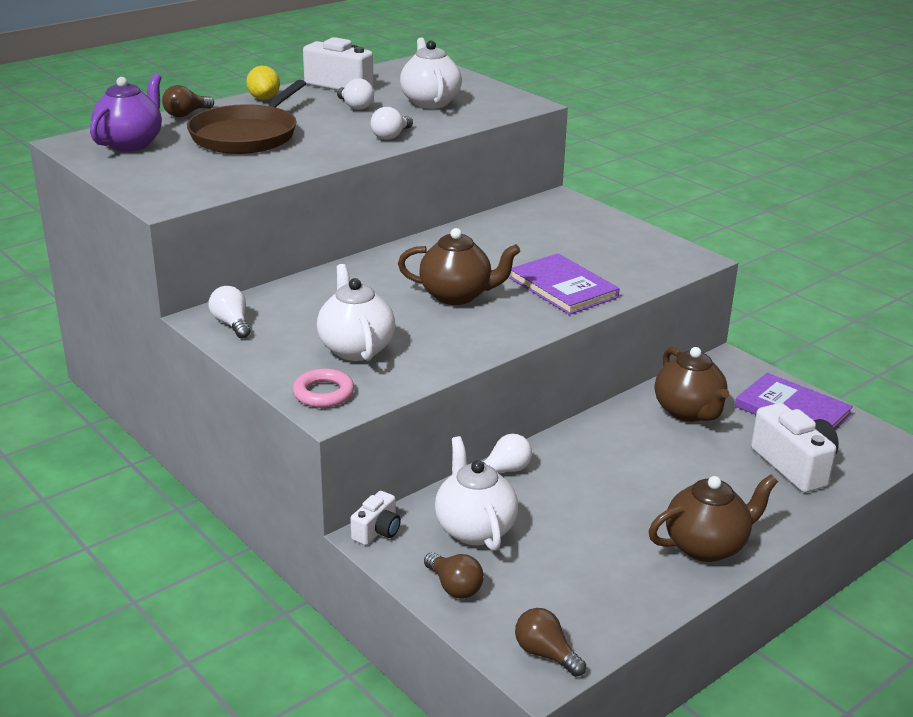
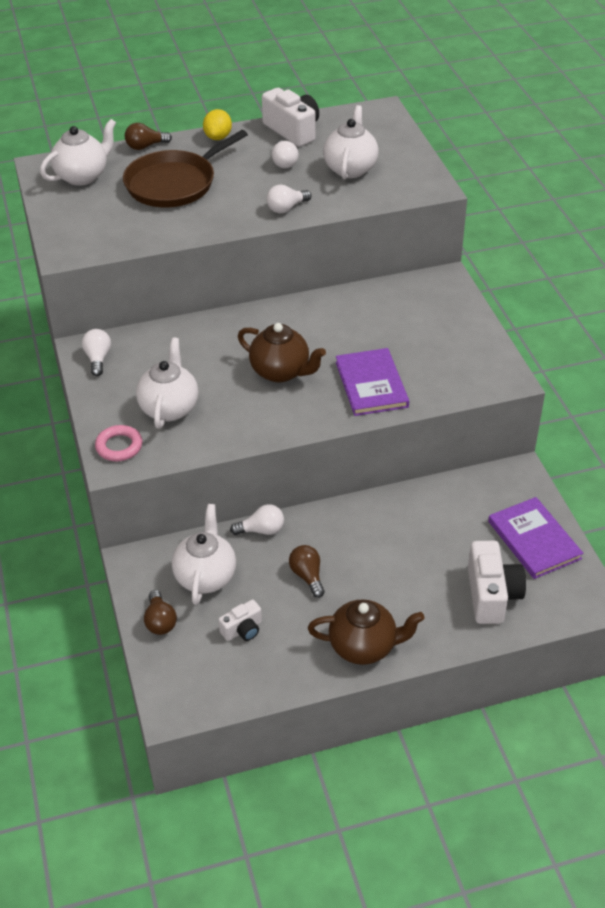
camera: 25 degrees right, 15 degrees up
(131, 144) = (82, 176): purple teapot -> white teapot
(377, 531) = (138, 556): white camera -> white camera (242, 630)
(545, 654) = (185, 697): brown light bulb -> brown light bulb (307, 576)
(688, 412) = (445, 516): brown teapot -> none

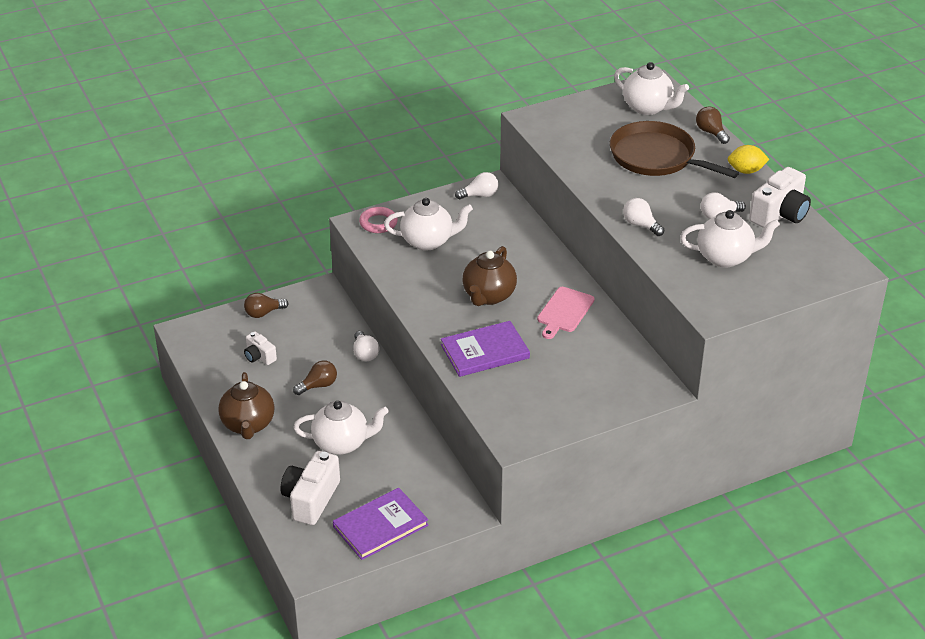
camera: 80 degrees right, 5 degrees down
(206, 576) = (311, 330): white teapot -> white teapot (342, 443)
(320, 322) = (564, 312): none -> pink cutting board
(491, 595) = (311, 499): white camera -> white camera turned 120 degrees clockwise

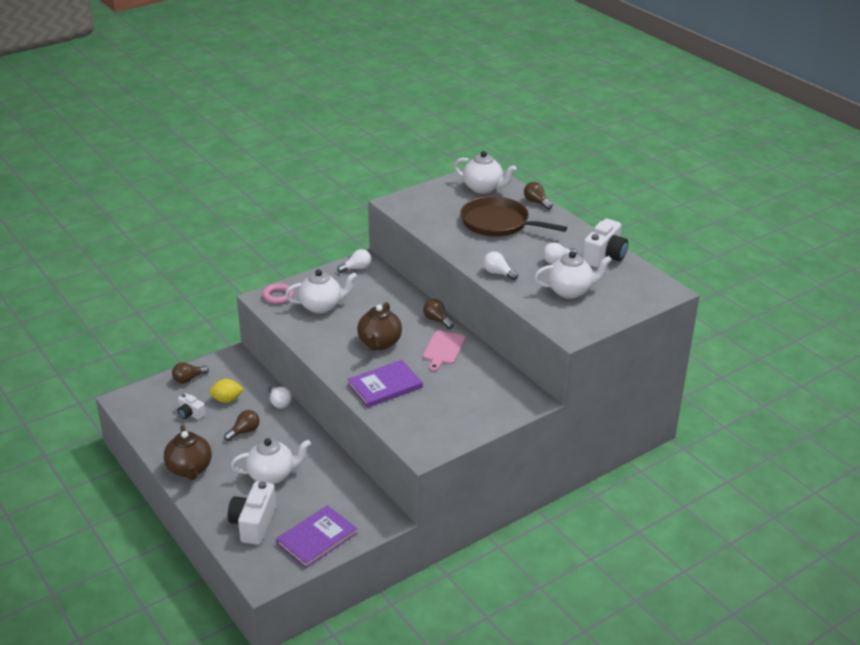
camera: 10 degrees left, 5 degrees down
(564, 273) = (437, 320): none -> brown light bulb
(746, 171) = (570, 227): yellow lemon -> yellow lemon (227, 399)

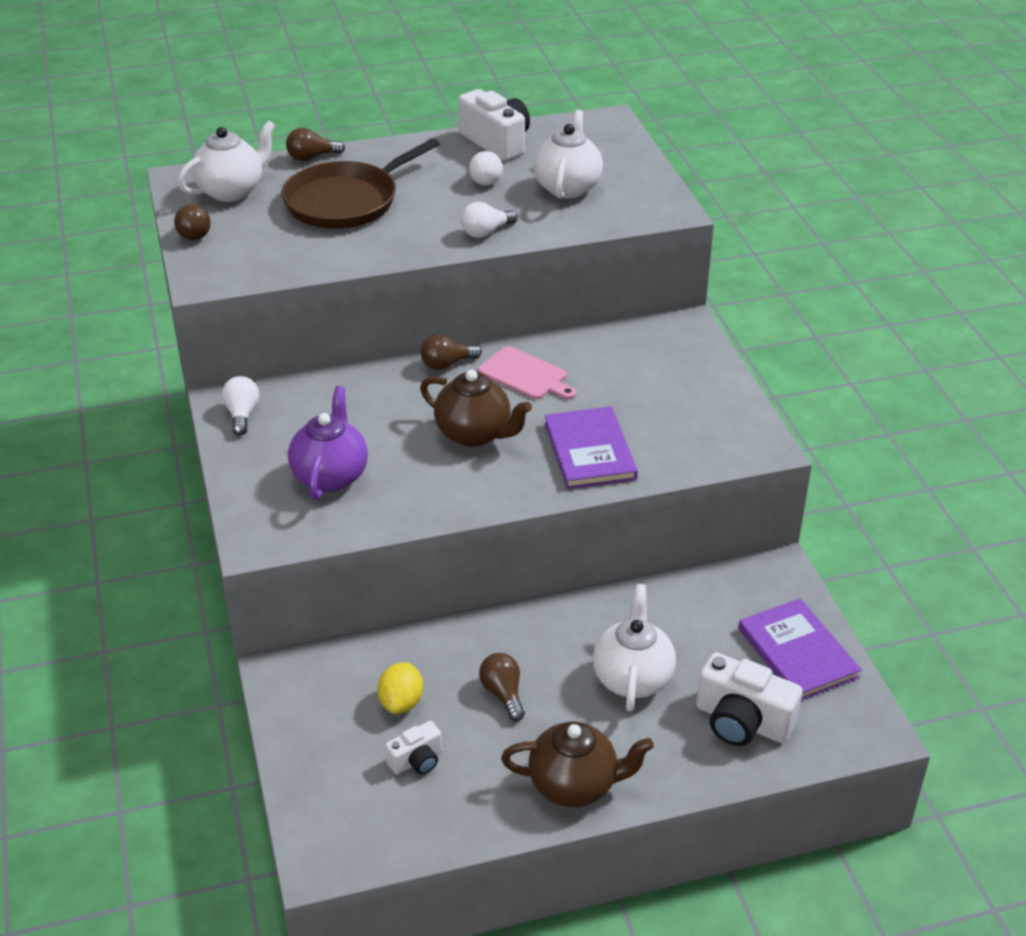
camera: 70 degrees left, 5 degrees up
(188, 379) = (309, 748): brown light bulb -> brown light bulb (194, 233)
(278, 296) = (264, 522): pink ring -> none
(279, 402) = (445, 635): white light bulb -> none
(322, 306) = (330, 476): white teapot -> purple teapot

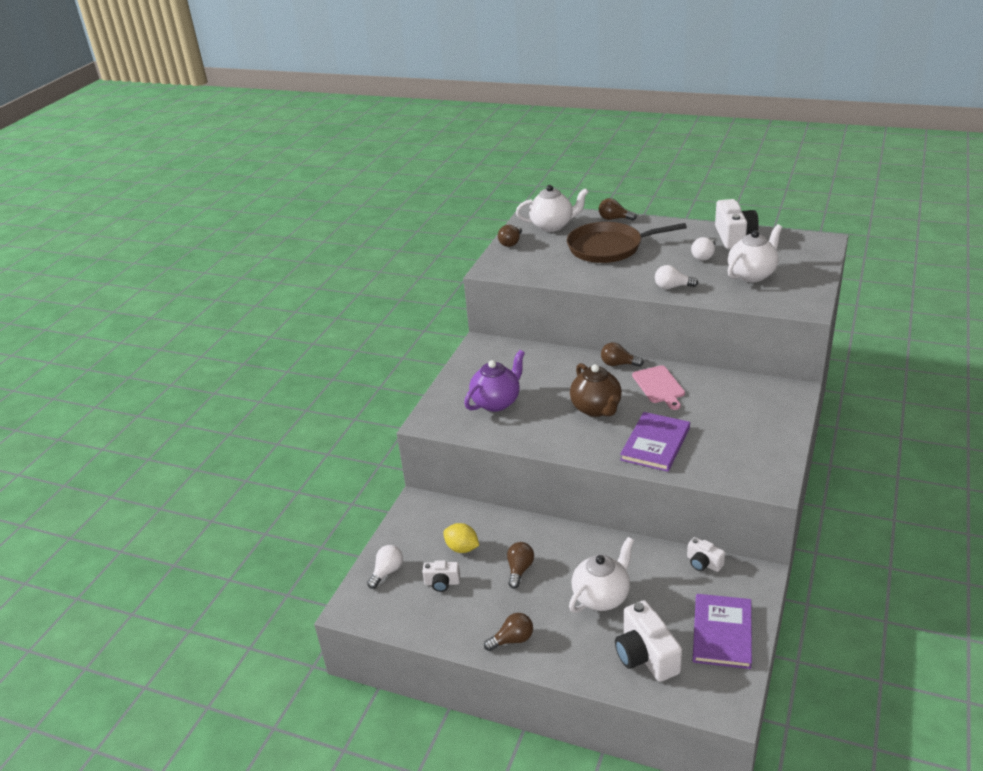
camera: 40 degrees right, 5 degrees down
(242, 414) = (483, 353): white light bulb -> white light bulb (387, 572)
(401, 702) = (462, 548): yellow lemon -> yellow lemon turned 75 degrees clockwise
(574, 785) = (512, 640): brown teapot -> brown light bulb
(709, 582) = (703, 563): none -> white camera

